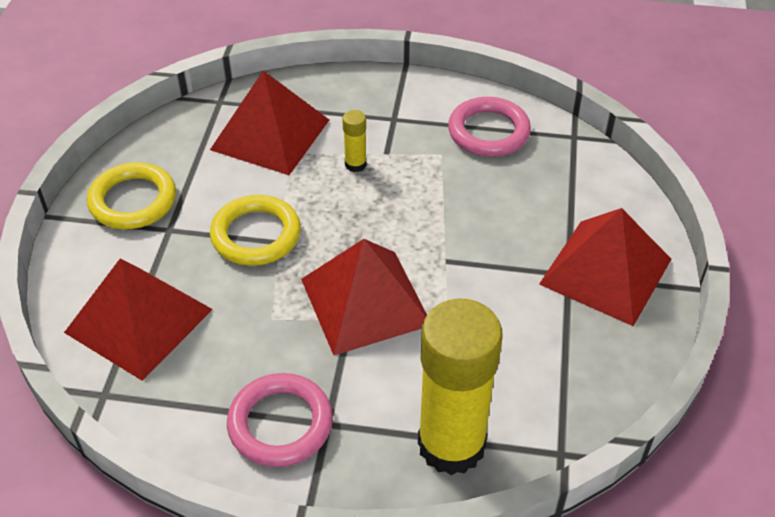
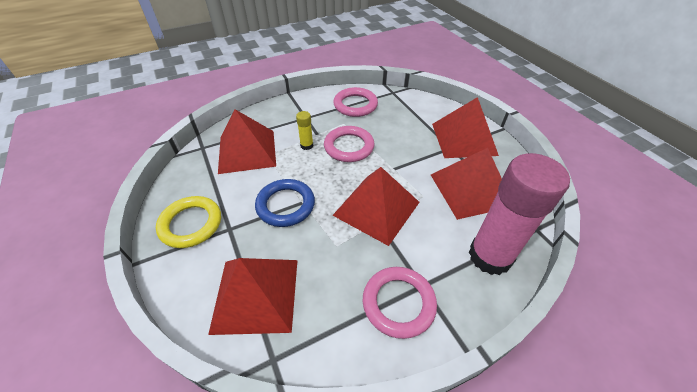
camera: 35 degrees left, 0 degrees up
(256, 235) = (285, 205): yellow ring -> blue ring
(412, 195) = (349, 147): none -> pink ring
(451, 444) = (490, 256): yellow glue stick -> pink glue stick
(525, 350) = (470, 190): none -> red pyramid

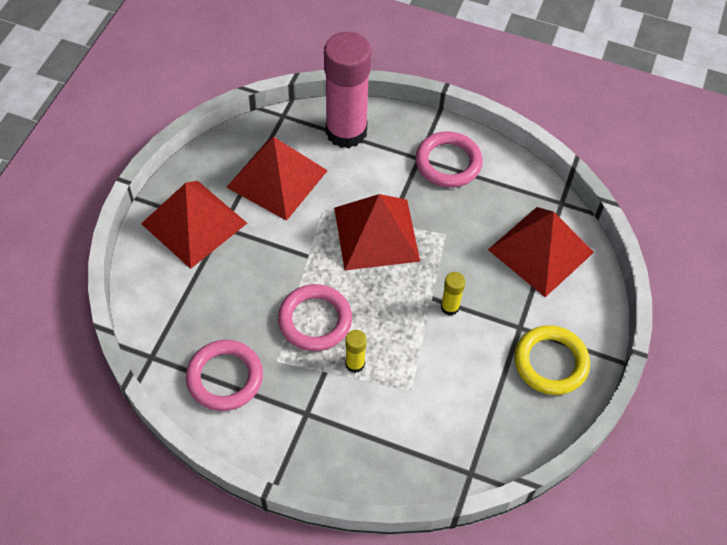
camera: 135 degrees left, 10 degrees up
(247, 151) = (425, 416): red pyramid -> none
(285, 205) = (450, 307): blue ring -> yellow glue stick

